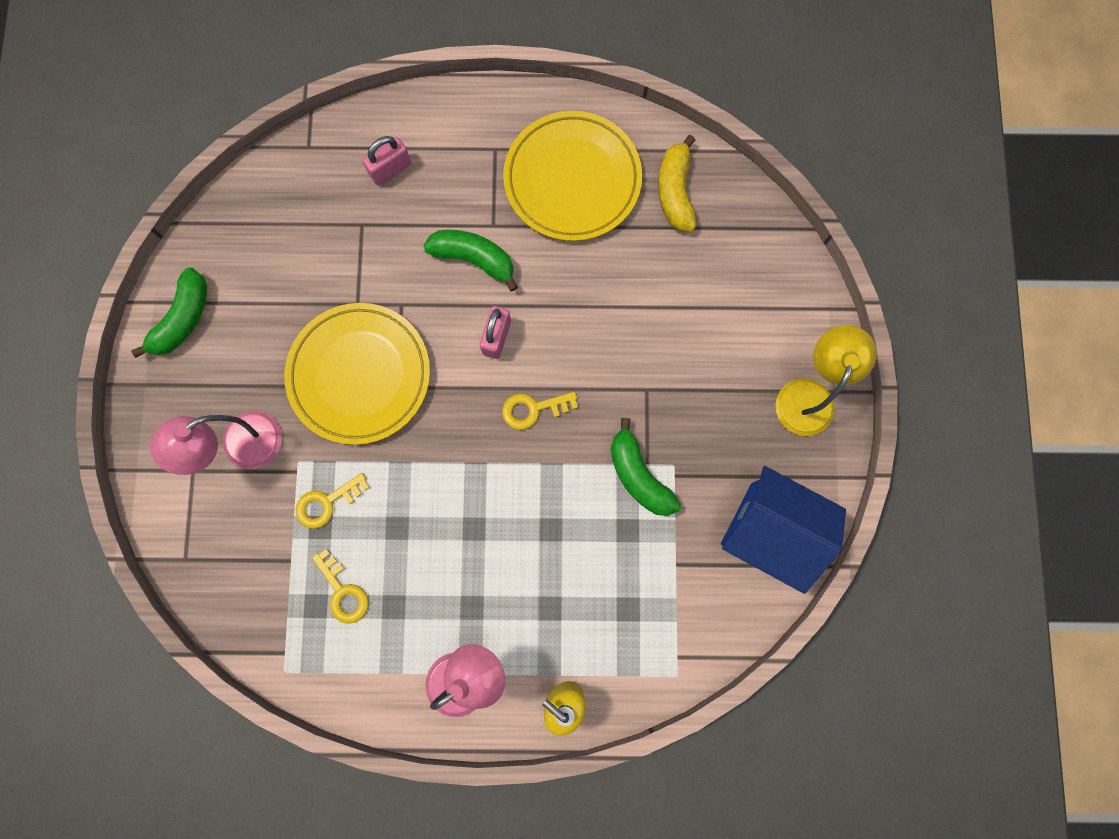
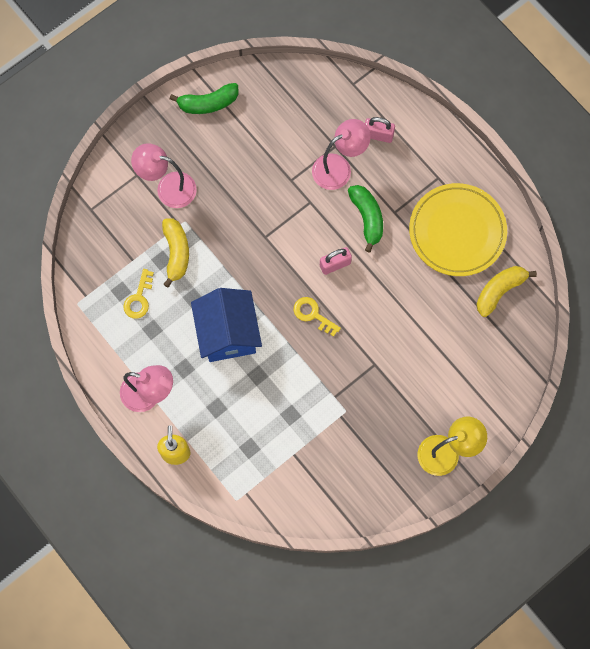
camera: 50 degrees right, 5 degrees down
(327, 502) = (176, 253): yellow key -> yellow banana
(360, 375) = (255, 213): yellow plate -> none
(390, 241) = (339, 167): none -> pink lamp
(639, 475) = (324, 397): green banana -> none
(769, 531) = (353, 489): blue house -> blue house (228, 333)

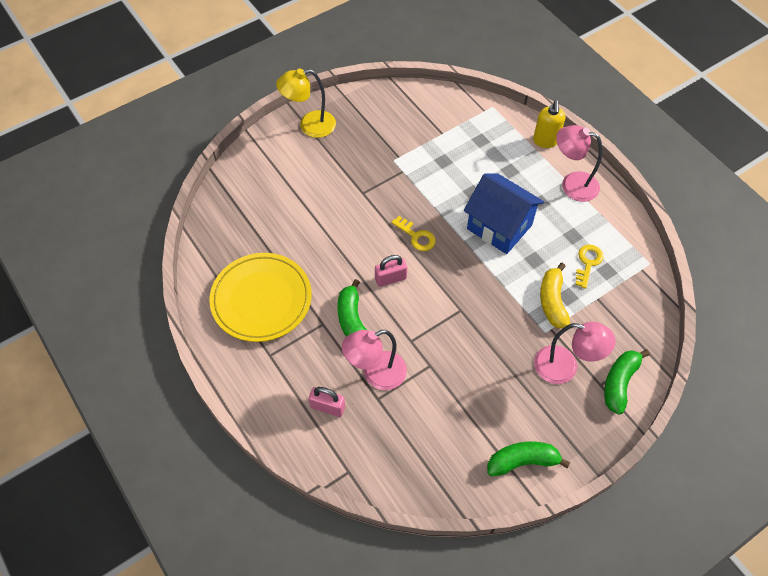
camera: 175 degrees left, 15 degrees down
(119, 177) = (619, 383): none -> green banana
(228, 333) = (499, 227): blue house -> blue house turned 45 degrees counterclockwise
(499, 291) = (232, 243): yellow banana -> none

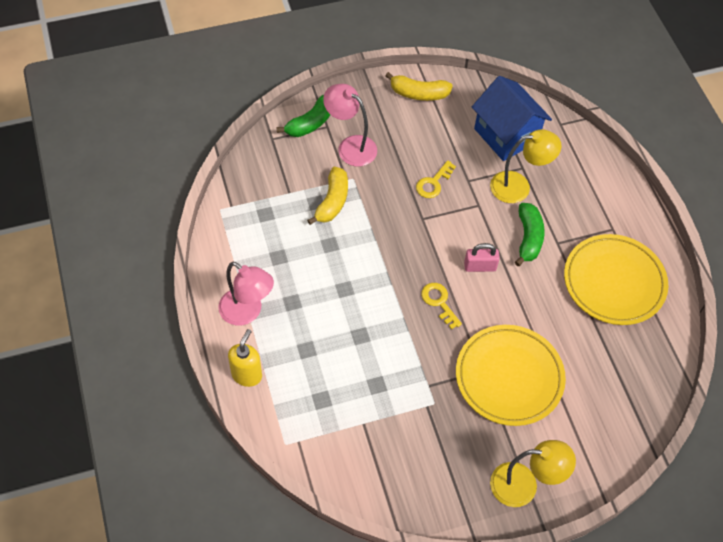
camera: 165 degrees left, 0 degrees up
(328, 407) = (567, 173): pink padlock -> none
(339, 194) = (509, 377): none -> yellow plate
(376, 374) = (518, 186): pink lamp -> yellow lamp
(499, 227) = (348, 287): blue house -> blue house (506, 135)
(522, 461) = (419, 93): green banana -> yellow banana
(588, 263) = (279, 226): yellow key -> yellow key (433, 183)

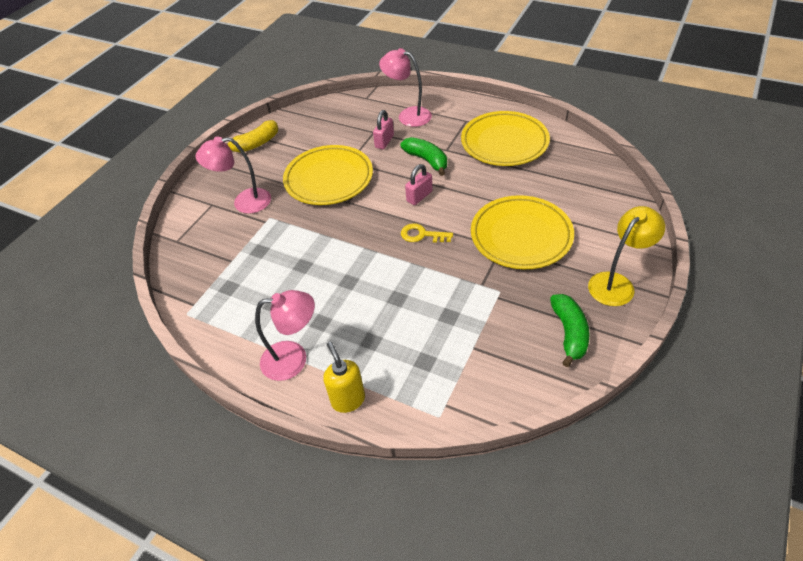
camera: 40 degrees left, 10 degrees down
(310, 123) = (196, 211): green banana -> green banana (569, 333)
(332, 201) = (271, 240): yellow banana -> none
(433, 183) = (329, 179): yellow key -> yellow plate
(506, 135) = (341, 124): blue house -> none
(518, 186) = (384, 141): yellow lamp -> pink padlock
(571, 177) = (408, 115): none -> pink lamp

